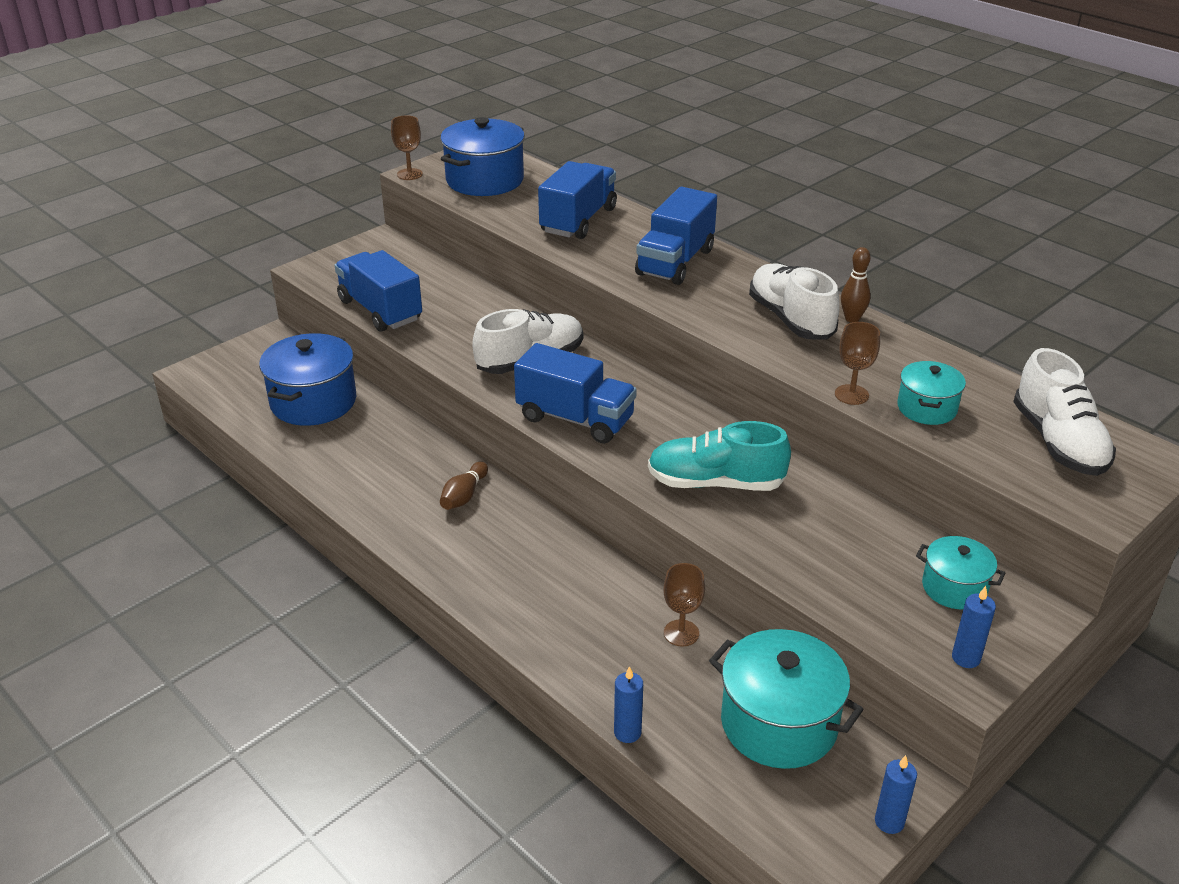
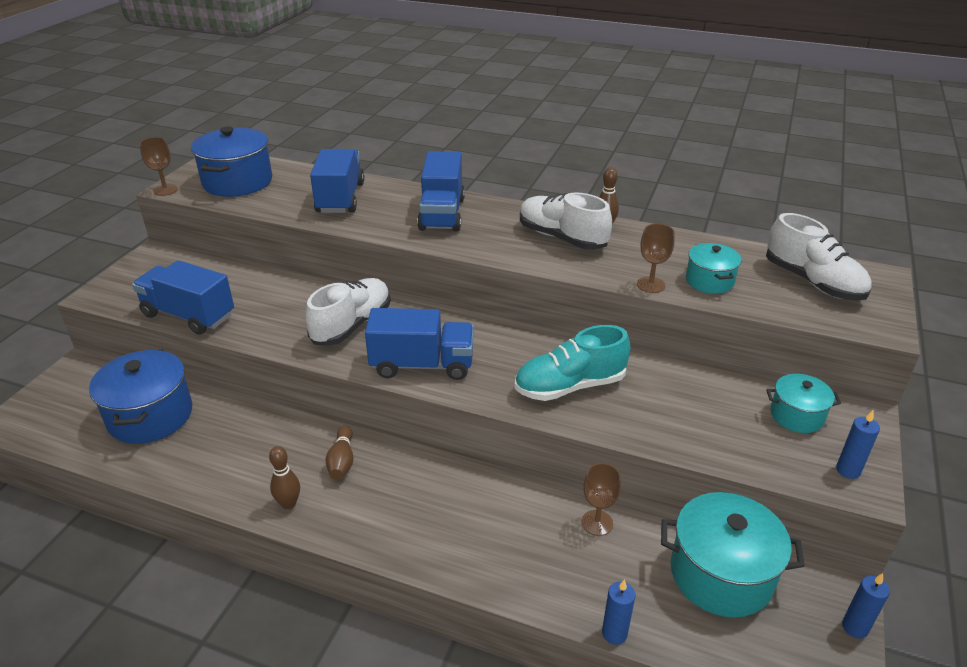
camera: 25 degrees left, 0 degrees up
(393, 518) = (289, 504): none -> brown bowling pin

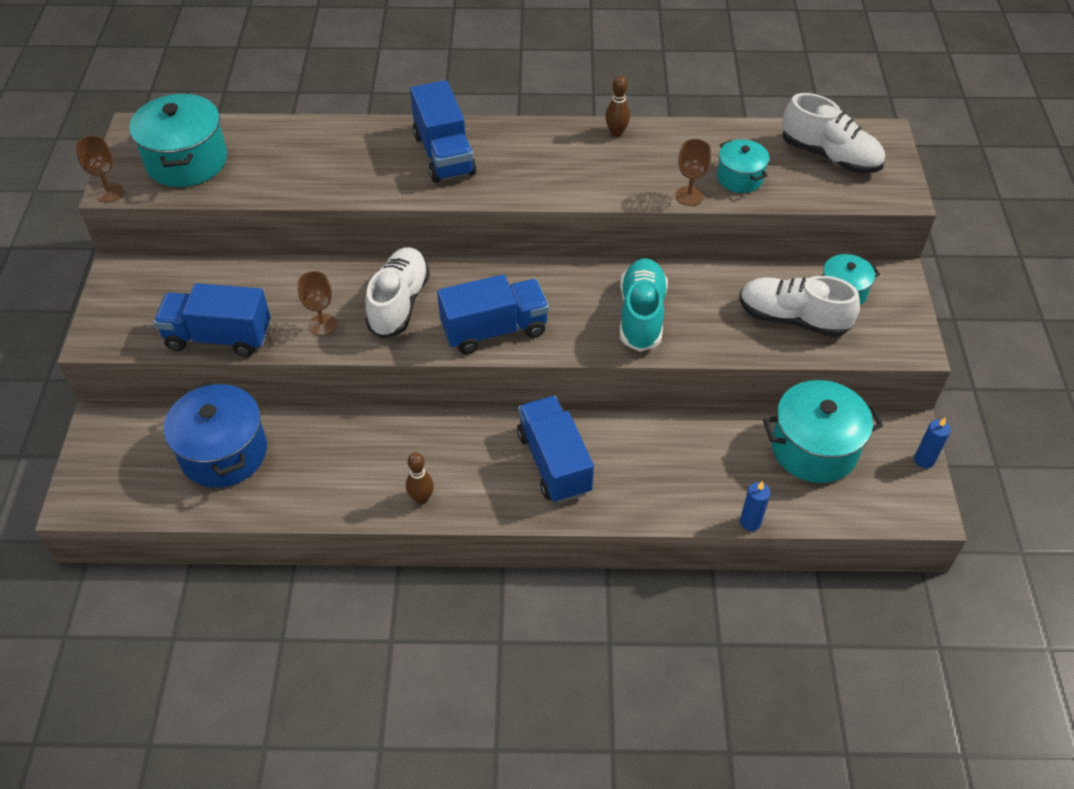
camera: 20 degrees left, 15 degrees up
(237, 182) = (187, 161): blue pot -> turquoise pot
(340, 198) = (321, 158): blue truck -> blue truck (554, 463)
(342, 461) = (446, 443): brown bowling pin -> none
(562, 238) = (581, 157): white shoe -> white shoe (793, 319)
(570, 386) = (641, 315): turquoise shoe -> turquoise shoe turned 135 degrees clockwise
(597, 523) = (699, 434): brown goblet -> brown goblet (322, 325)
(848, 470) = (897, 334): blue candle -> none

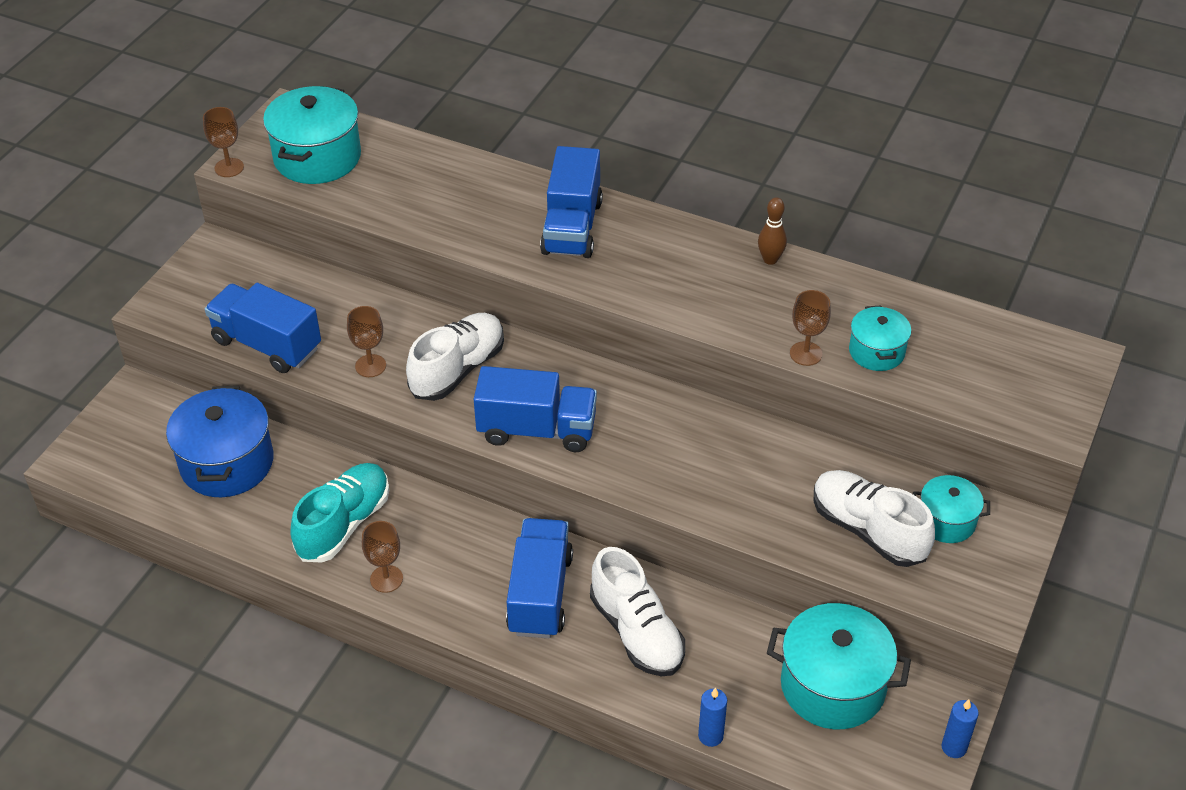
camera: 25 degrees right, 5 degrees down
(421, 498) = (386, 579): brown bowling pin -> brown goblet
(641, 315) = (701, 468): turquoise shoe -> turquoise shoe (344, 524)
(829, 156) = (999, 360): white shoe -> white shoe (636, 632)

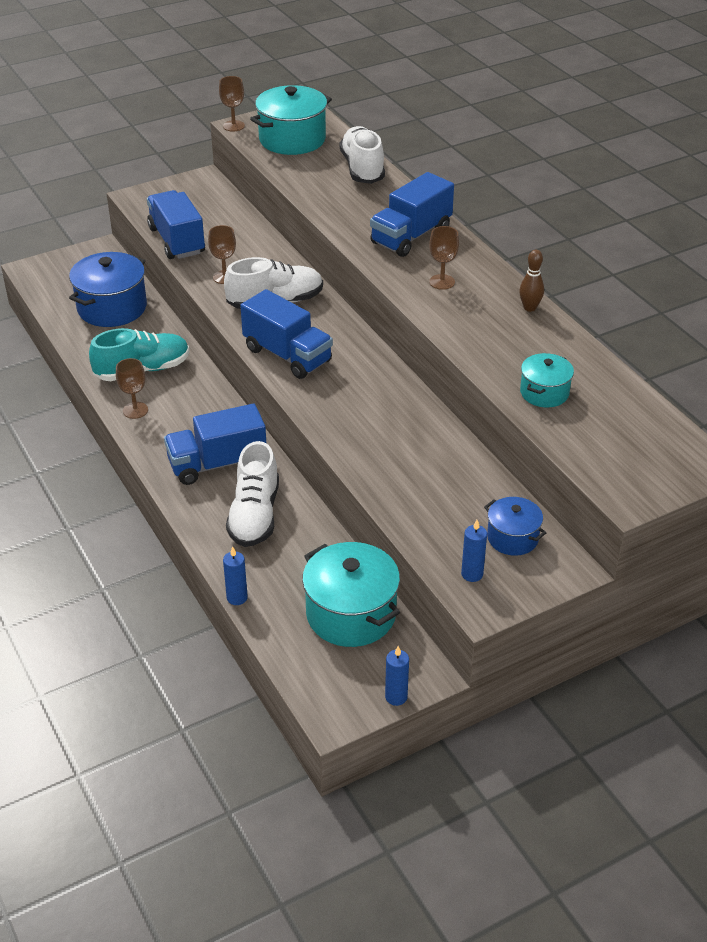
camera: 35 degrees right, 5 degrees down
(540, 594) = (217, 464): blue truck -> blue truck turned 150 degrees counterclockwise
(806, 353) = (490, 371): brown goblet -> brown goblet (442, 282)
(868, 530) = (447, 515): white shoe -> white shoe (362, 168)
(946, 521) = (512, 538): turquoise pot -> blue pot
(949, 581) = (472, 574): none -> blue candle

